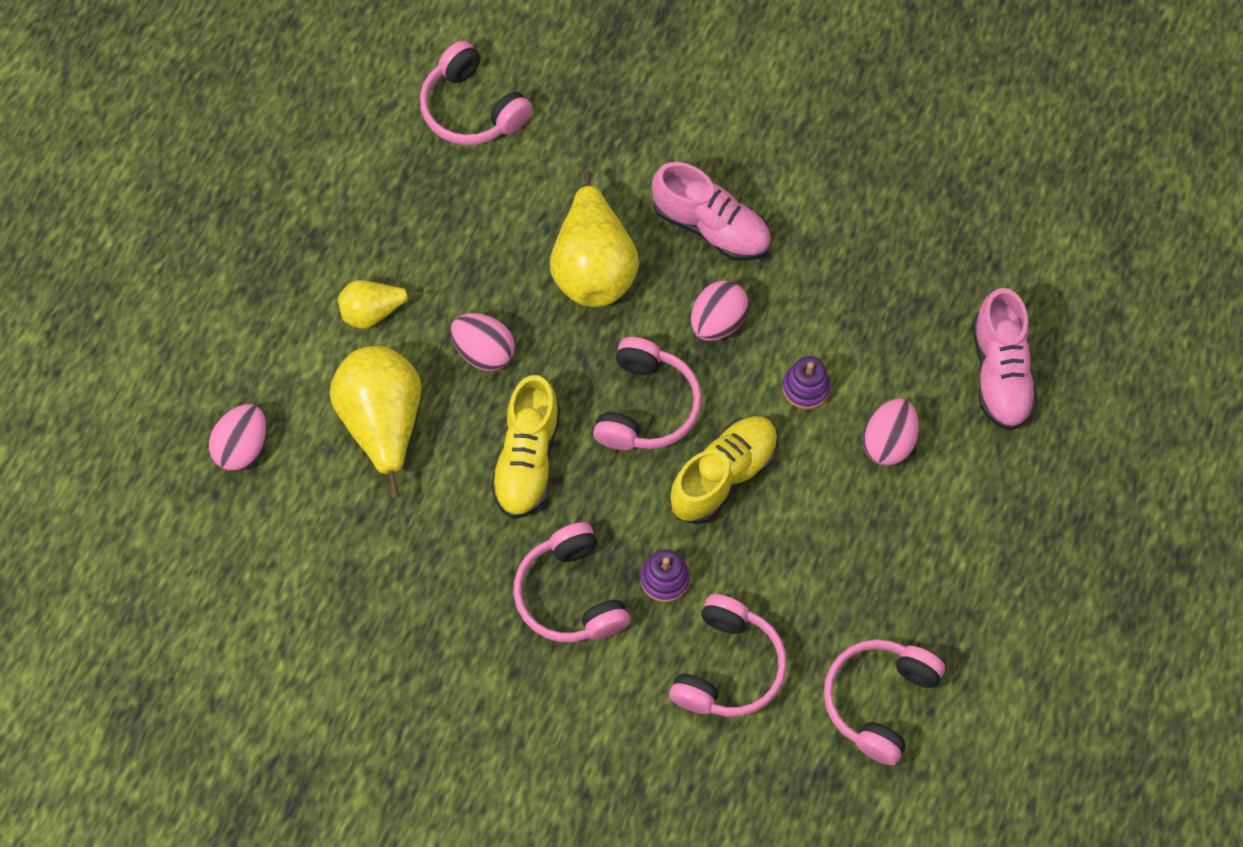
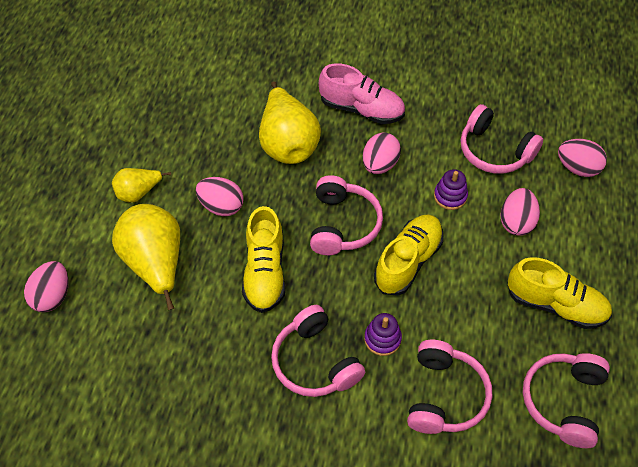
camera: 10 degrees left, 10 degrees down
(472, 109) = (189, 64): pink headphones -> pink headphones (494, 151)
(907, 570) = (555, 304): none -> yellow shoe
(1000, 373) = (577, 168): pink shoe -> pink egg

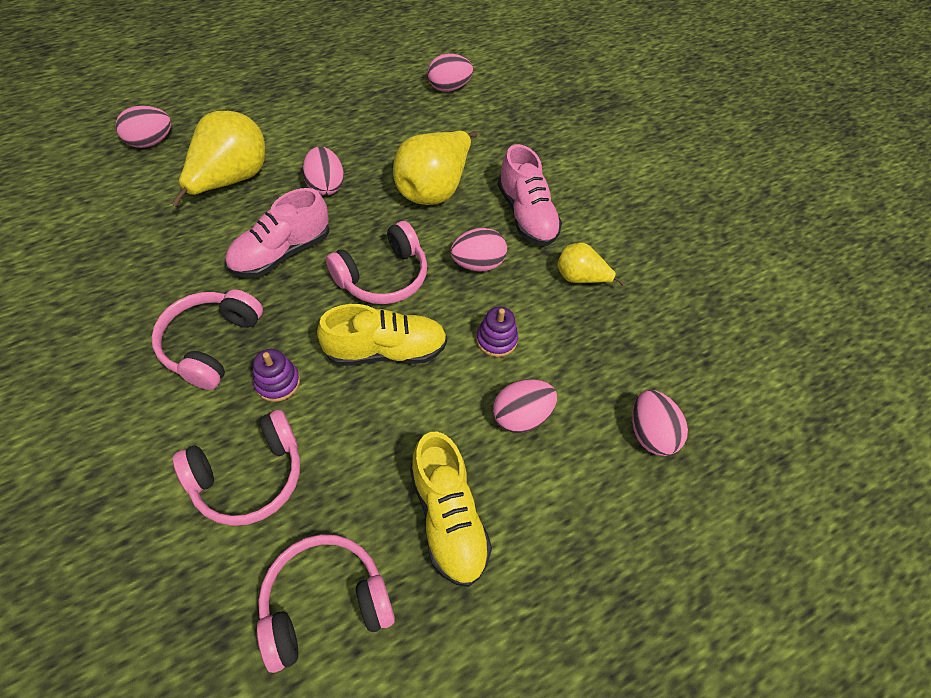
camera: 45 degrees right, 0 degrees up
(138, 193) = (292, 131): yellow pear -> yellow pear (580, 278)
(191, 66) = (449, 88): none -> pink egg
(265, 272) = (281, 253): yellow shoe -> pink shoe
(494, 151) = (590, 344): pink headphones -> none

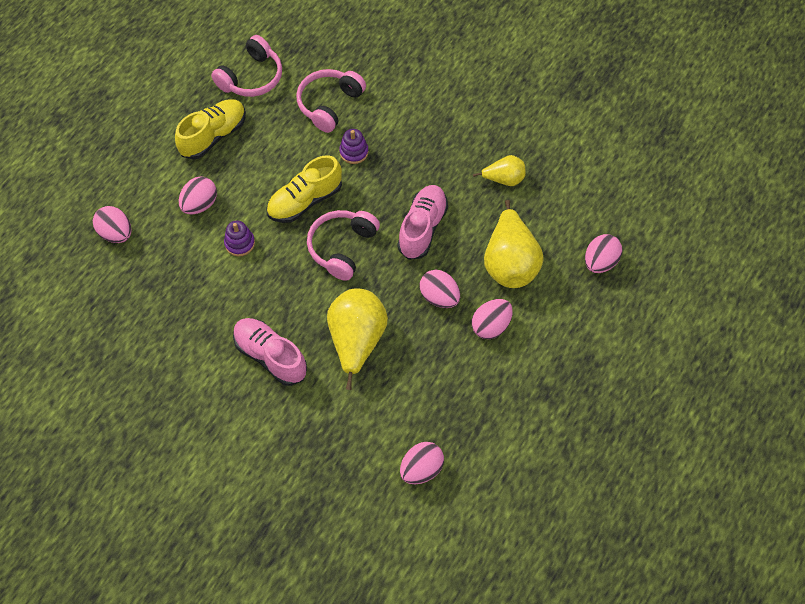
camera: 155 degrees right, 5 degrees up
(211, 344) = (410, 152): pink headphones -> none
(448, 517) = (213, 136): yellow shoe -> yellow shoe turned 90 degrees clockwise
(477, 264) = (283, 292): pink egg -> pink egg (491, 326)
(580, 278) = (203, 320): yellow pear -> yellow pear (504, 179)

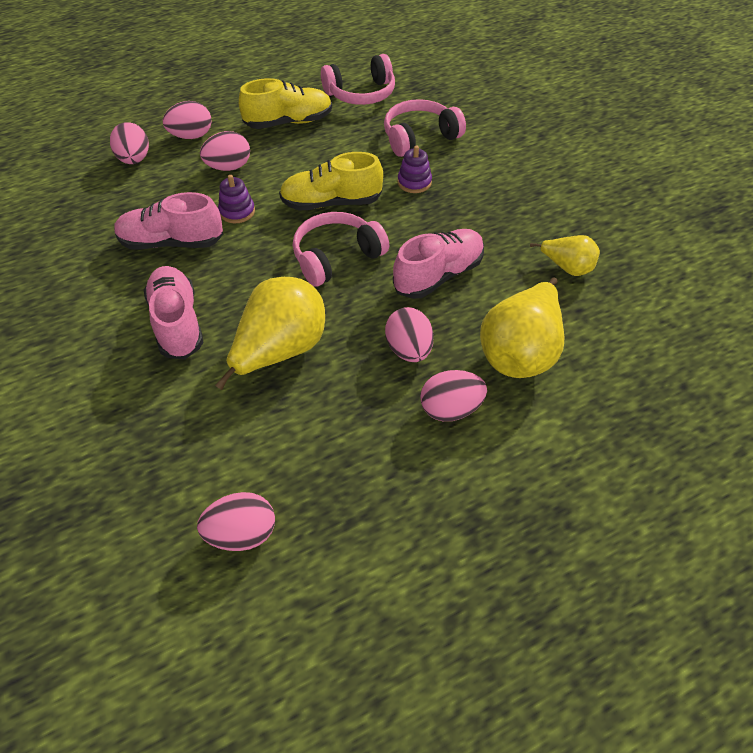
camera: 30 degrees right, 10 degrees down
(212, 294) = (172, 242): none -> pink shoe
(600, 262) = (643, 402): pink egg -> pink egg (191, 136)

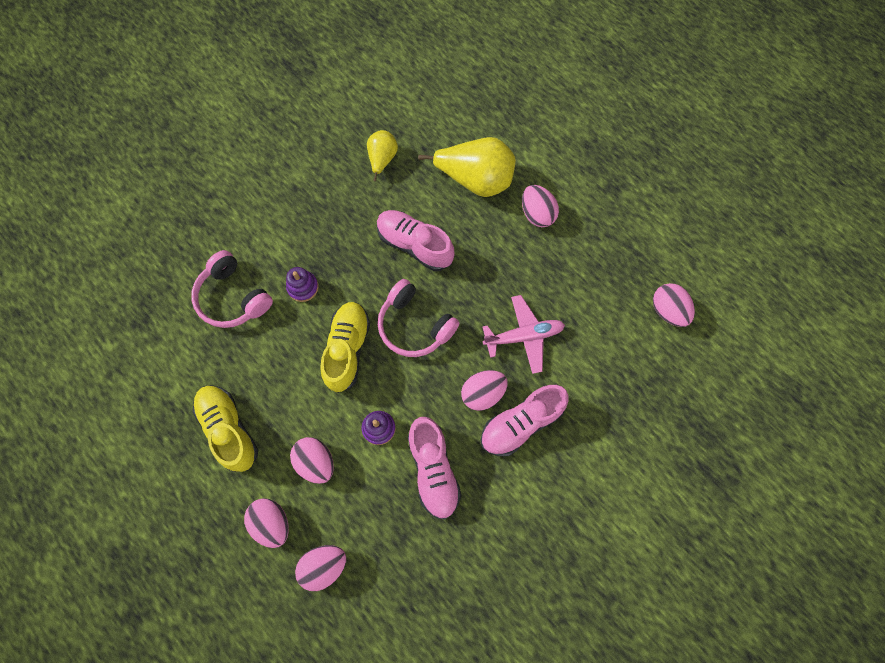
camera: 105 degrees left, 20 degrees up
(280, 351) = (524, 336): yellow pear -> pink plane
(331, 203) = (347, 349): yellow shoe -> yellow shoe turned 150 degrees counterclockwise
(361, 94) = (164, 371): pink headphones -> none
(409, 350) = (495, 250): pink egg -> pink egg (483, 393)

